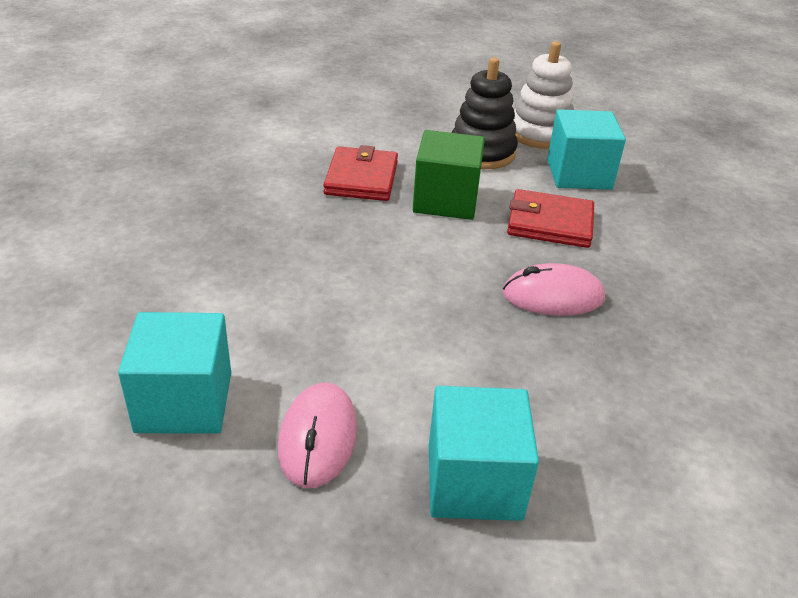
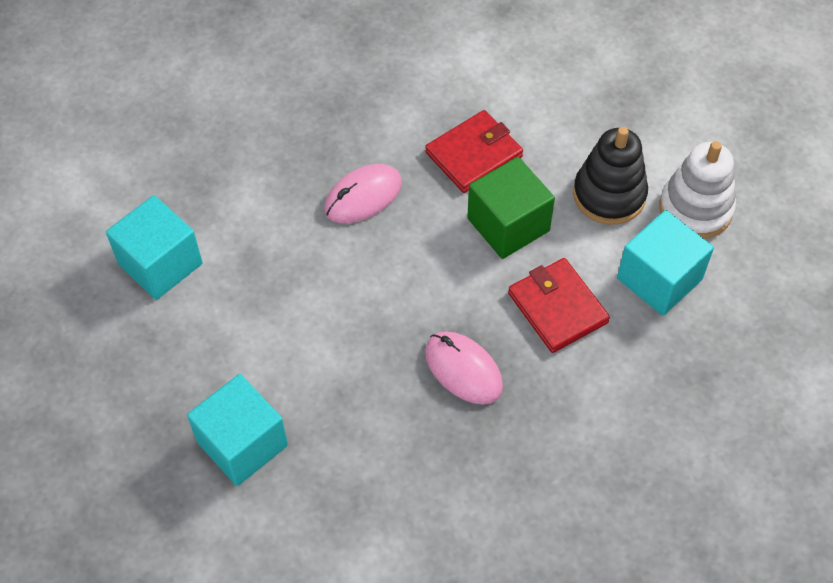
camera: 50 degrees right, 20 degrees up
(318, 438) = (198, 346): pink mouse -> pink mouse (363, 196)

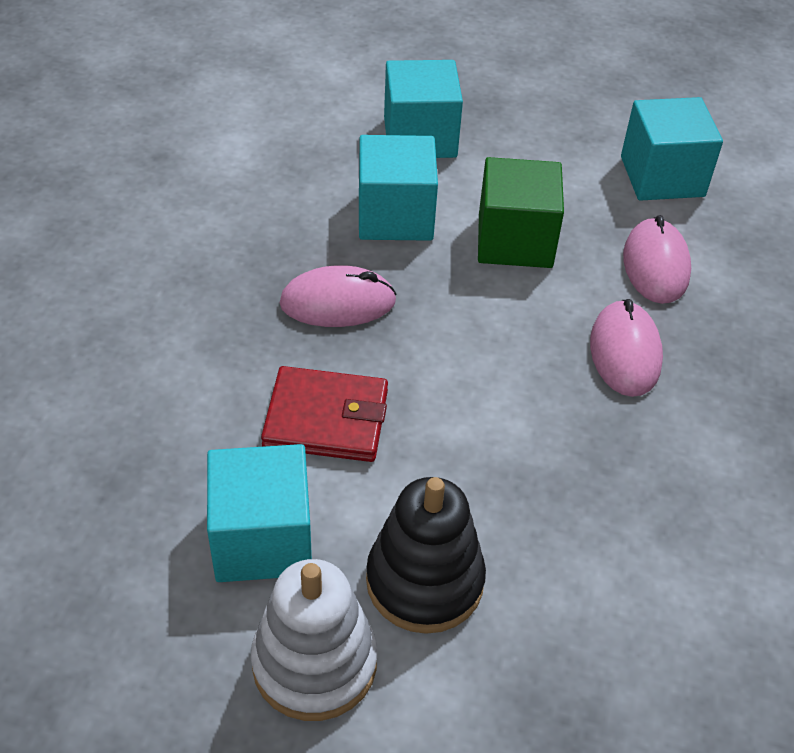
camera: 125 degrees right, 10 degrees down
(265, 220) = (656, 265): none -> pink mouse
(349, 396) = (395, 216): none -> turquoise cube
(474, 154) = (606, 486): red wallet -> none
(508, 224) = (474, 450): green cube -> green cube (515, 240)

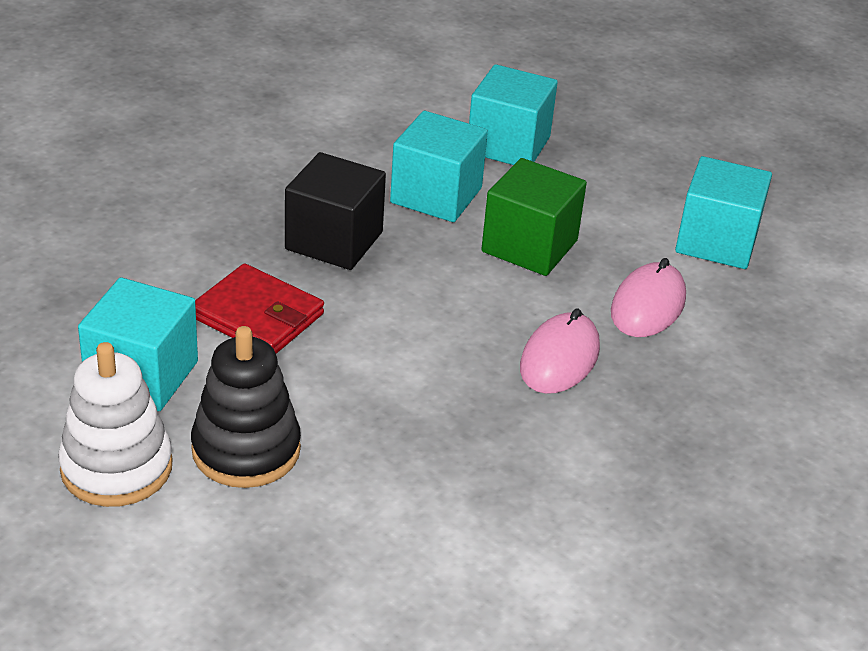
camera: 25 degrees right, 10 degrees down
(338, 302) = (334, 241): pink mouse -> black cube

